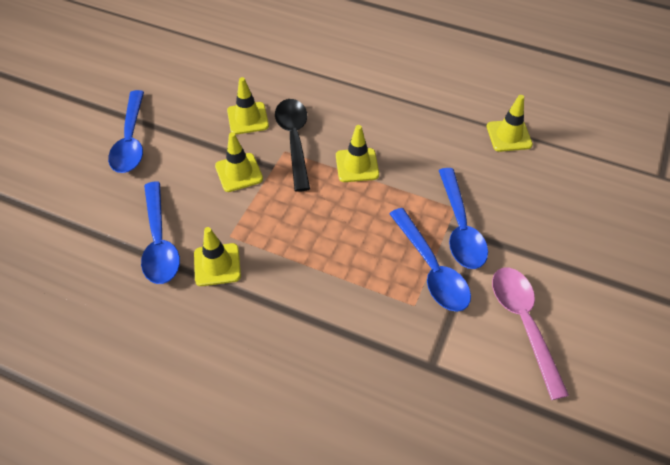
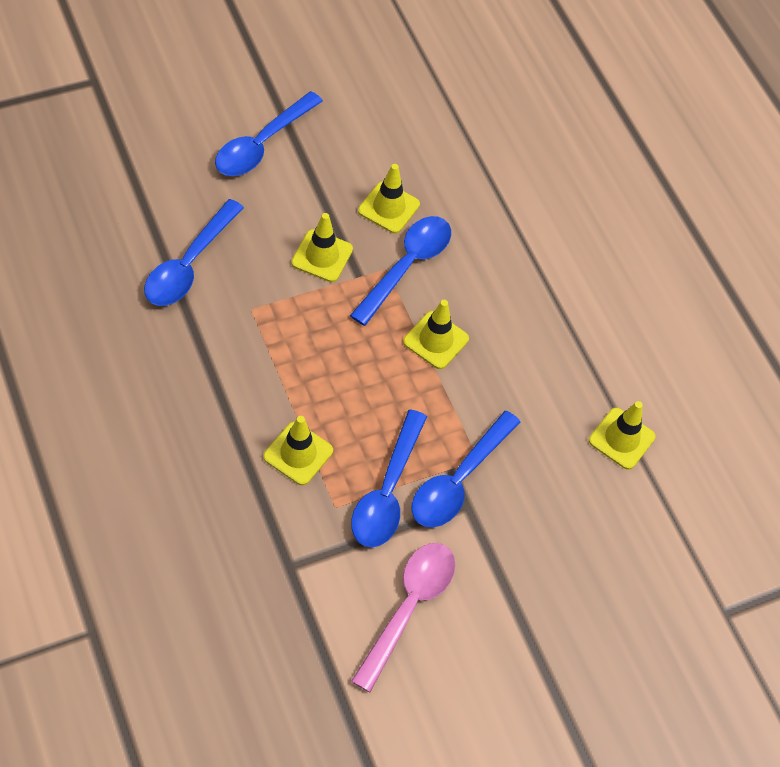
camera: 35 degrees right, 5 degrees up
(217, 265) = (214, 326): yellow traffic cone -> yellow traffic cone (298, 453)
(294, 140) = (406, 266): black spoon -> blue spoon

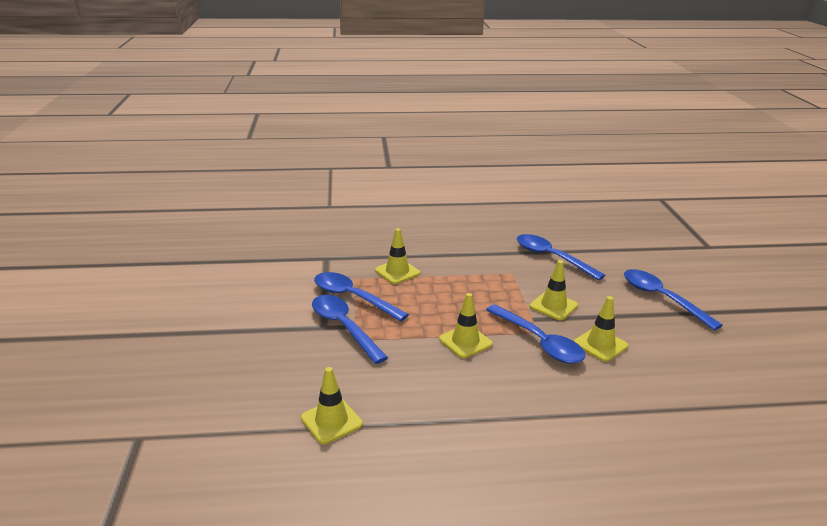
camera: 115 degrees right, 30 degrees down
(408, 607) = (270, 290): pink spoon -> none

